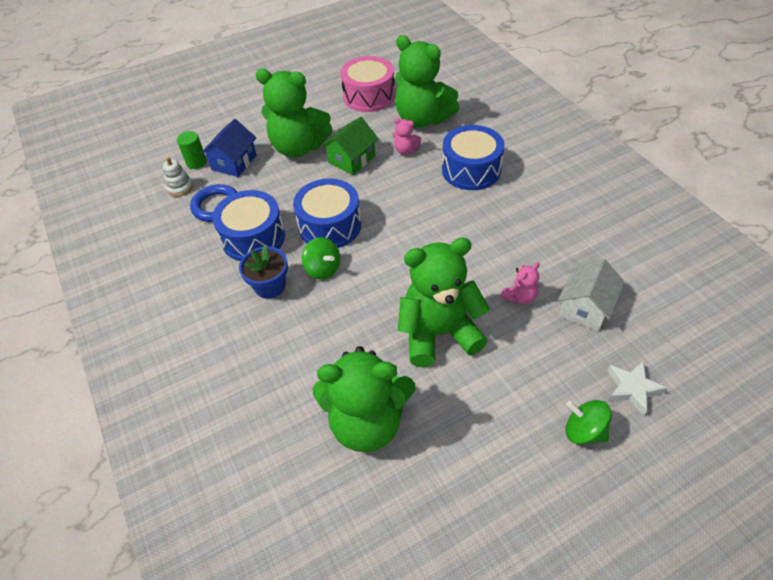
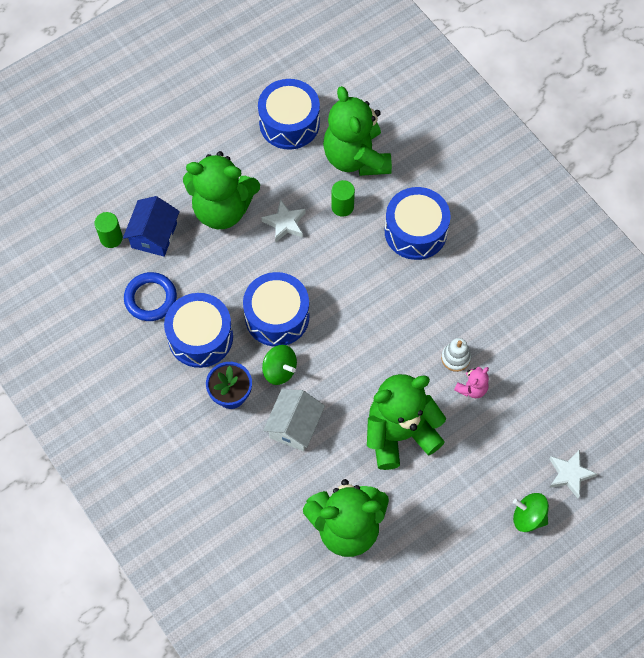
camera: 10 degrees left, 15 degrees up
(180, 187) = (103, 275): white stacking toy -> white stacking toy (455, 358)
(351, 159) = (285, 223): green house -> white star
(369, 96) = (289, 123): pink drum -> blue drum
(405, 150) = (342, 206): pink teddy bear -> green cylinder
(422, 119) = (356, 157): green teddy bear -> green teddy bear turned 45 degrees clockwise
(585, 307) = (532, 395): white house -> white house (294, 426)

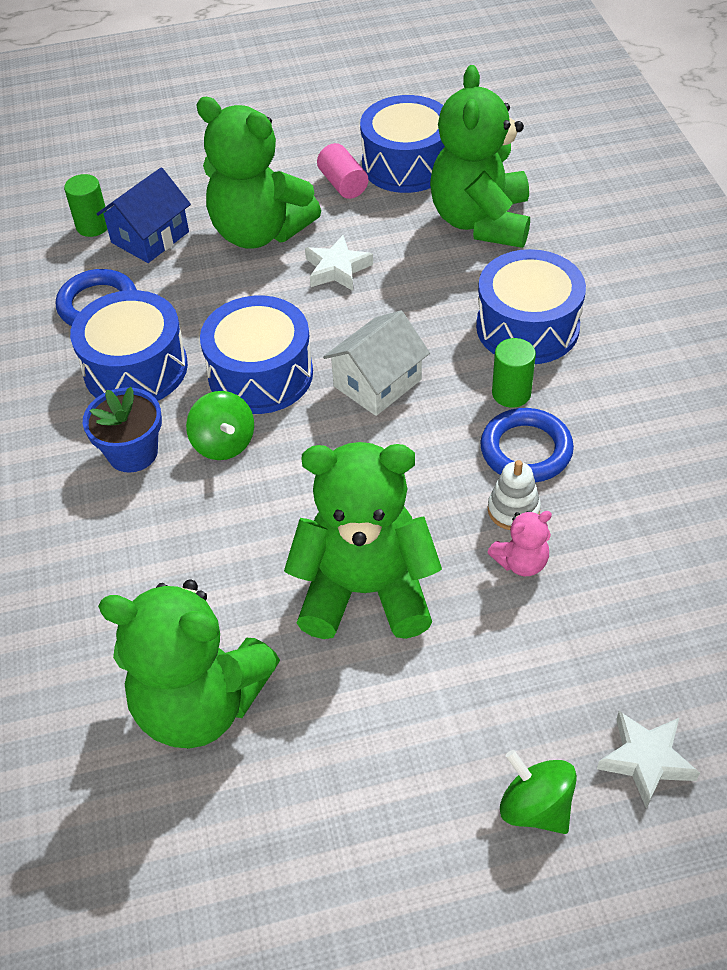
camera: 25 degrees right, 15 degrees down
(256, 152) = (343, 184): none -> pink cylinder
(294, 426) = (202, 525): white house -> white house (377, 383)
(342, 206) = (431, 271): green cylinder -> green cylinder (511, 393)
(447, 317) = (526, 450): none -> blue ring

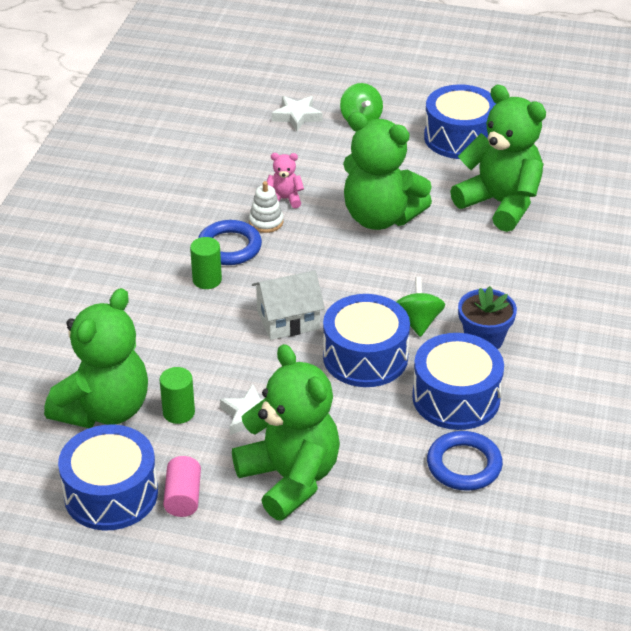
camera: 155 degrees left, 10 degrees down
(93, 226) = (436, 552): green cylinder -> green cylinder (178, 412)
(150, 237) = (389, 515): blue house -> none
(527, 327) = (154, 315): blue drum -> blue drum (459, 138)

